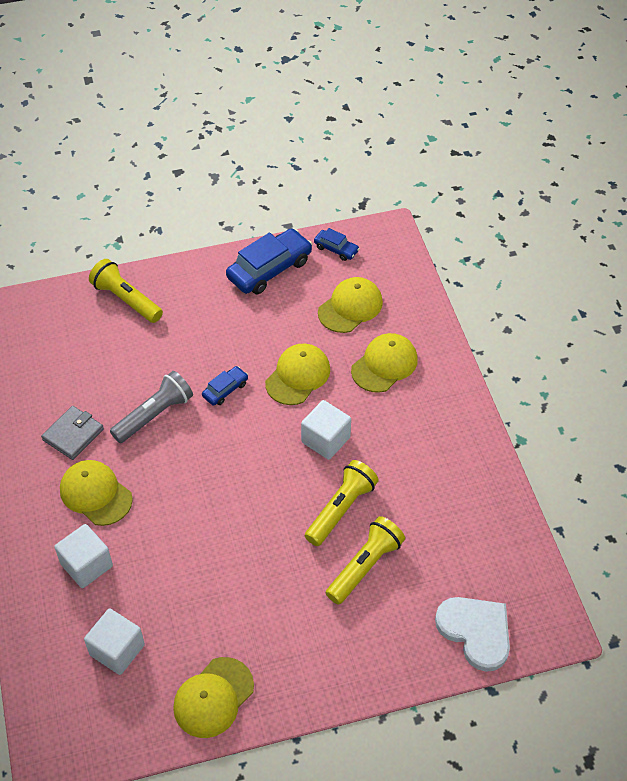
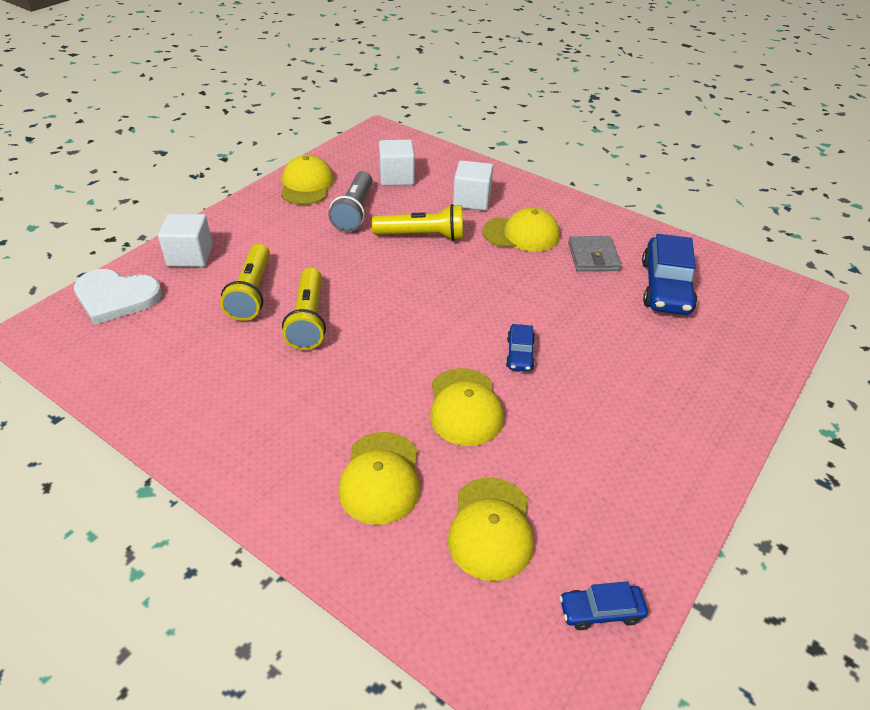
camera: 140 degrees right, 10 degrees down
(126, 300) = (723, 378): yellow flashlight -> yellow flashlight (422, 236)
(154, 415) = (552, 301): grey flashlight -> grey flashlight (354, 211)
(269, 269) = (641, 514): blue car -> blue car (665, 287)
(325, 440) = (375, 365): white cube -> white cube (190, 256)

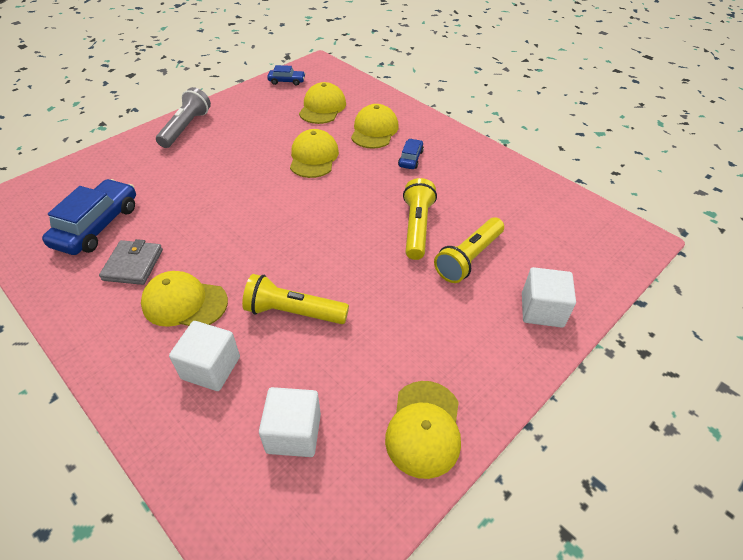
camera: 170 degrees left, 5 degrees up
(116, 297) = (591, 266): white heart -> none
(252, 293) = (469, 258): yellow flashlight -> yellow flashlight turned 150 degrees counterclockwise
(354, 211) = (363, 363): grey flashlight -> grey flashlight (186, 128)
(519, 354) = (259, 185): blue car -> blue car (410, 159)

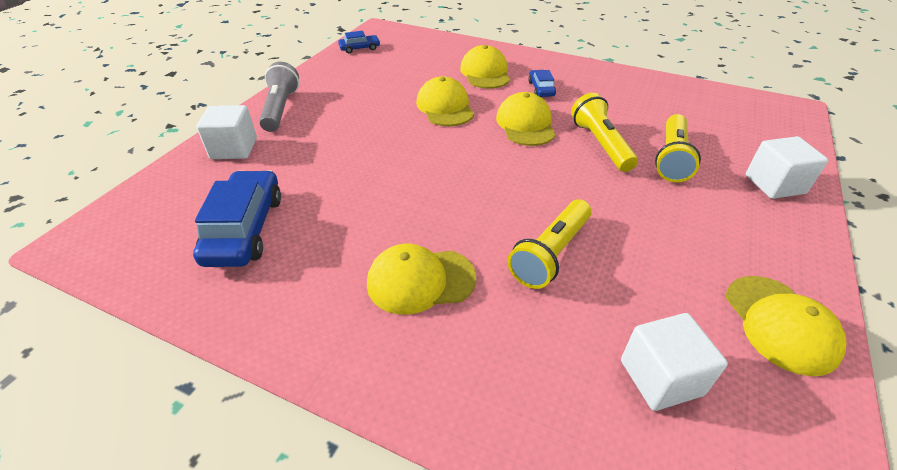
camera: 20 degrees left, 5 degrees down
(133, 265) = (324, 258): grey wallet -> none
(211, 368) = (509, 340): white cube -> white cube (234, 148)
(293, 312) = (551, 254): yellow flashlight -> yellow flashlight turned 45 degrees counterclockwise
(322, 107) = (416, 64): yellow cap -> yellow cap (525, 124)

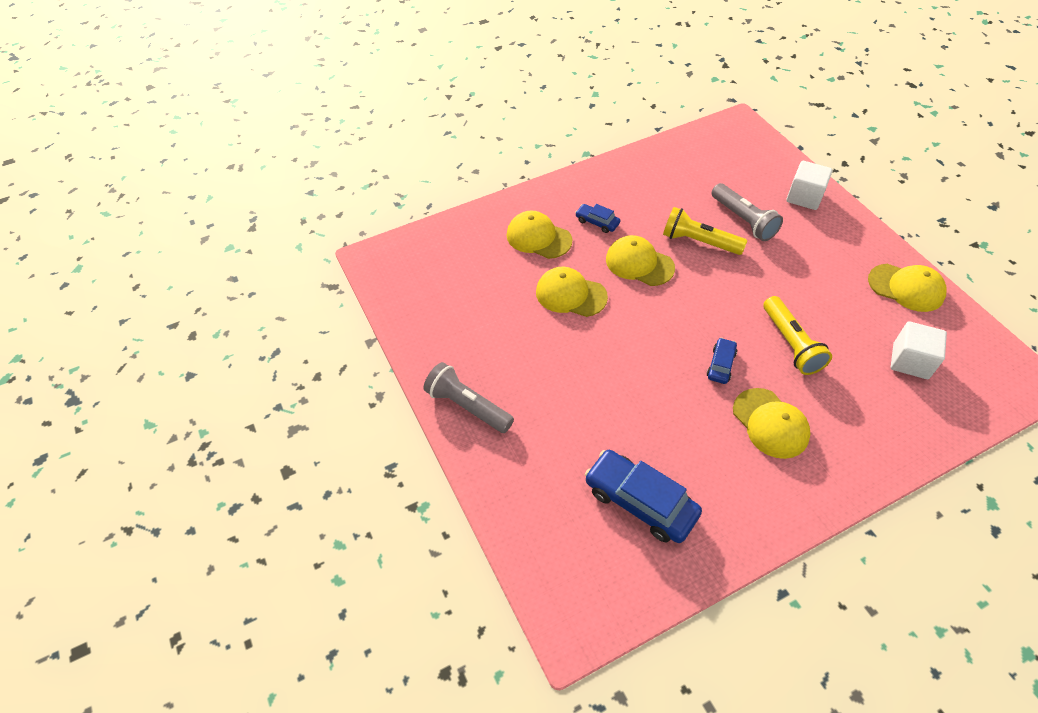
camera: 50 degrees left, 10 degrees up
(234, 148) = (510, 468): white cube -> none
(360, 48) = (401, 294): blue car -> blue car (721, 365)
(420, 280) = (770, 423): yellow cap -> yellow cap turned 60 degrees counterclockwise
(671, 158) = (743, 220): yellow flashlight -> grey flashlight

